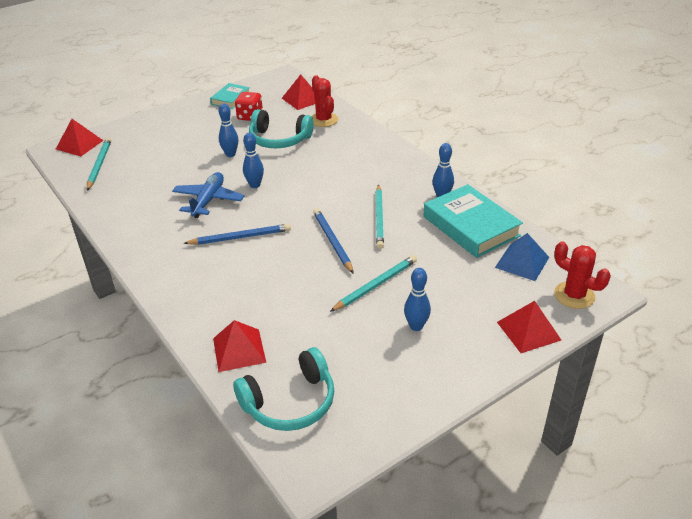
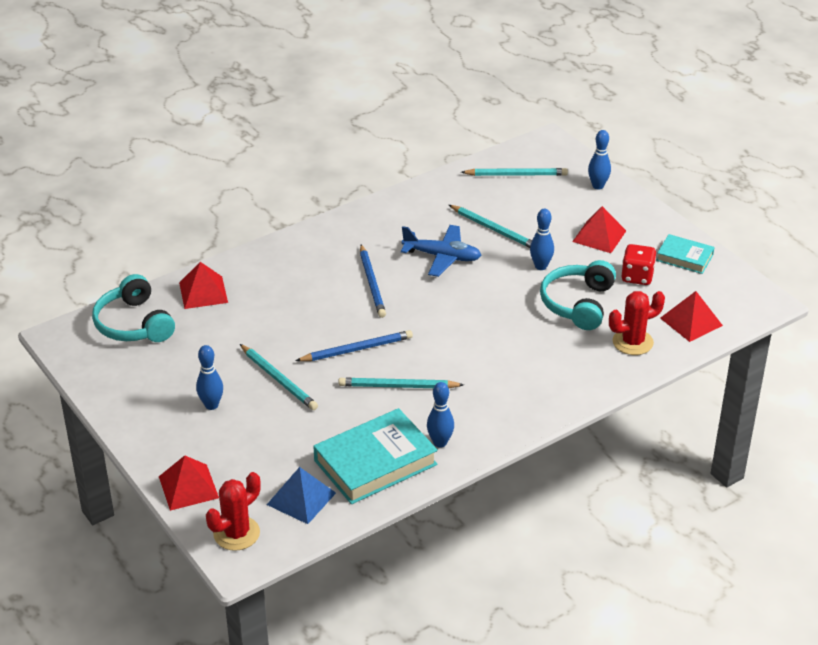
camera: 90 degrees right, 0 degrees up
(79, 144) = (561, 155): red pyramid -> red pyramid (599, 236)
(176, 175) = (494, 229): none -> turquoise pencil
(255, 185) = (472, 289): blue bowling pin -> blue bowling pin (598, 186)

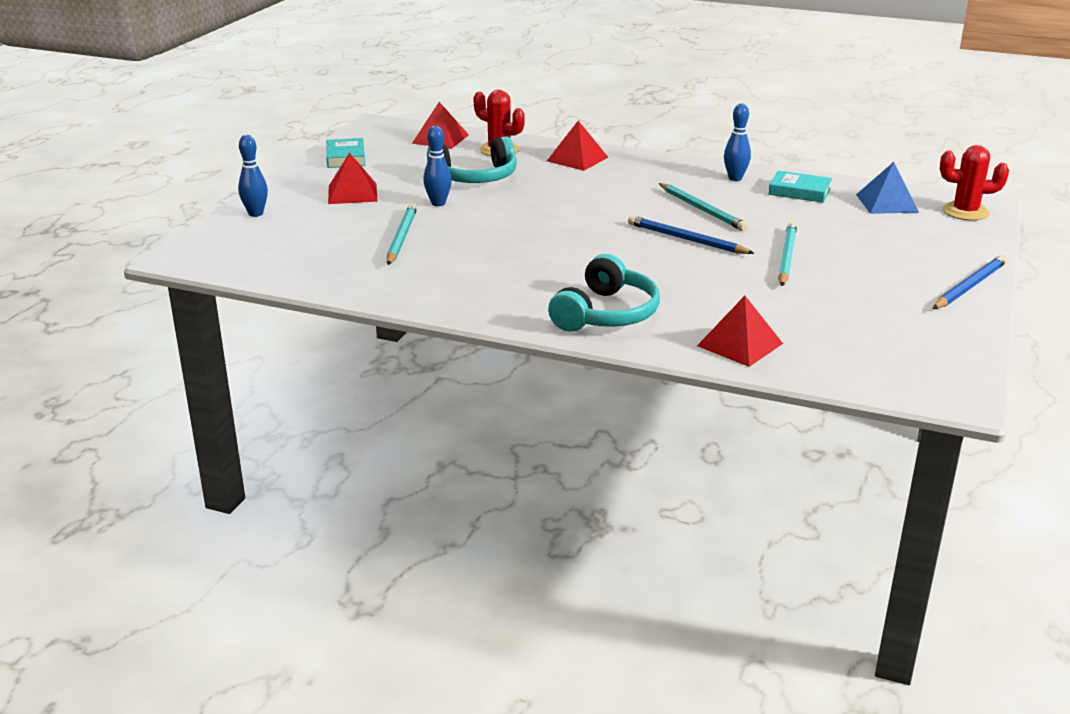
camera: 125 degrees left, 10 degrees down
(134, 324) = (856, 361): turquoise headphones -> turquoise headphones (606, 314)
(188, 487) = (969, 245): red pyramid -> red pyramid (577, 159)
(211, 405) = (874, 273): blue bowling pin -> none
(372, 283) = (579, 264): blue pencil -> blue pencil (969, 286)
(375, 462) = (799, 191): turquoise book -> turquoise book, size x0.56
(442, 257) = (485, 247): blue plane -> none
(516, 174) = (275, 255): turquoise pencil -> none
(637, 277) = (401, 167): red dice -> none

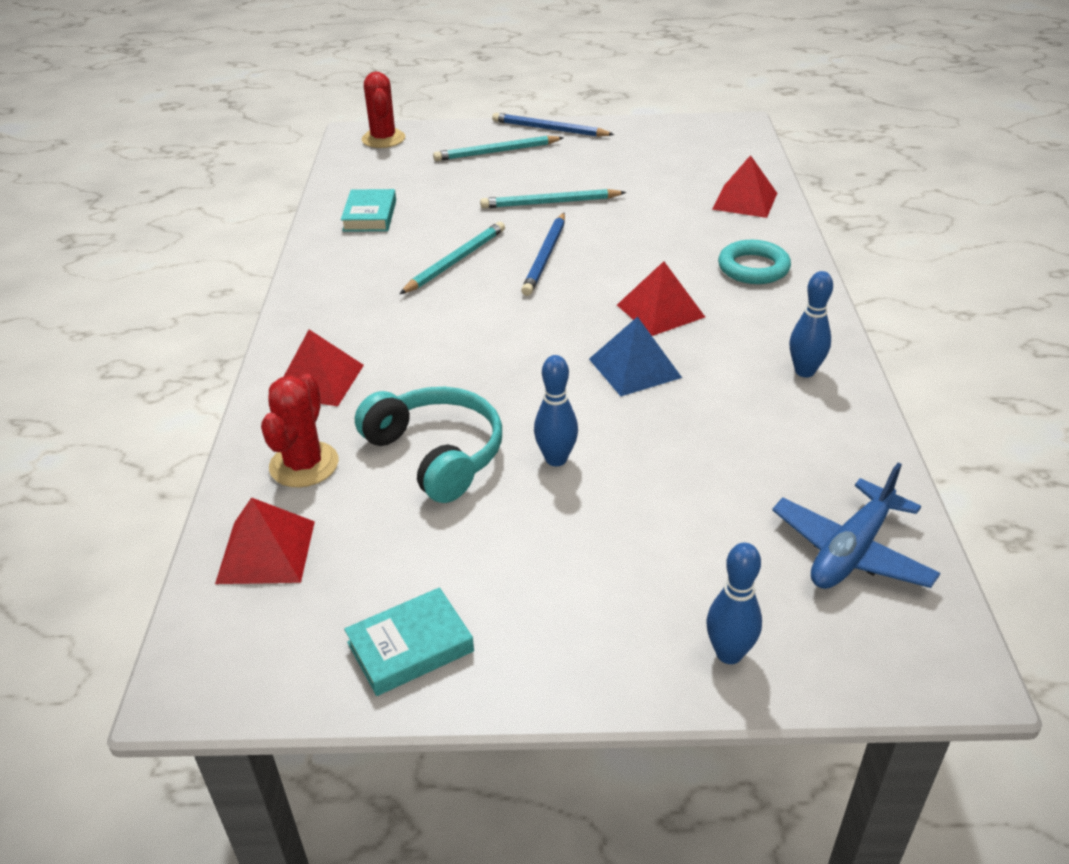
camera: 110 degrees left, 10 degrees up
(275, 258) = (851, 551): none -> blue plane
(352, 193) = (572, 566): red pyramid -> red pyramid (660, 311)
(401, 237) = (691, 454): turquoise pencil -> turquoise pencil (496, 152)
(606, 314) = (753, 268): turquoise headphones -> turquoise ring
(735, 178) = (344, 256): blue bowling pin -> blue bowling pin (804, 371)
(886, 203) = (380, 172): blue pyramid -> blue pyramid (634, 368)

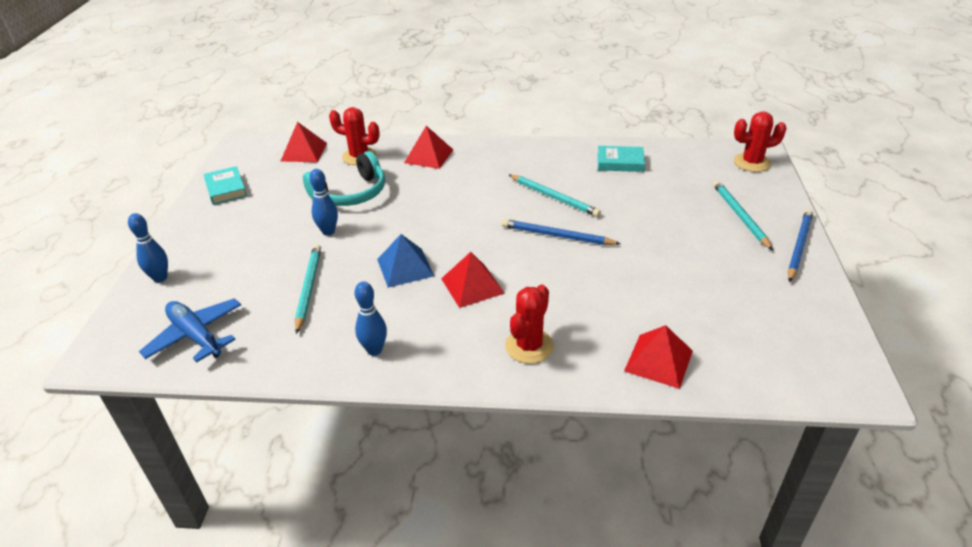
camera: 95 degrees right, 0 degrees up
(550, 203) = (645, 241): turquoise pencil -> turquoise pencil (308, 288)
(753, 268) = (529, 346): turquoise ring -> red cactus

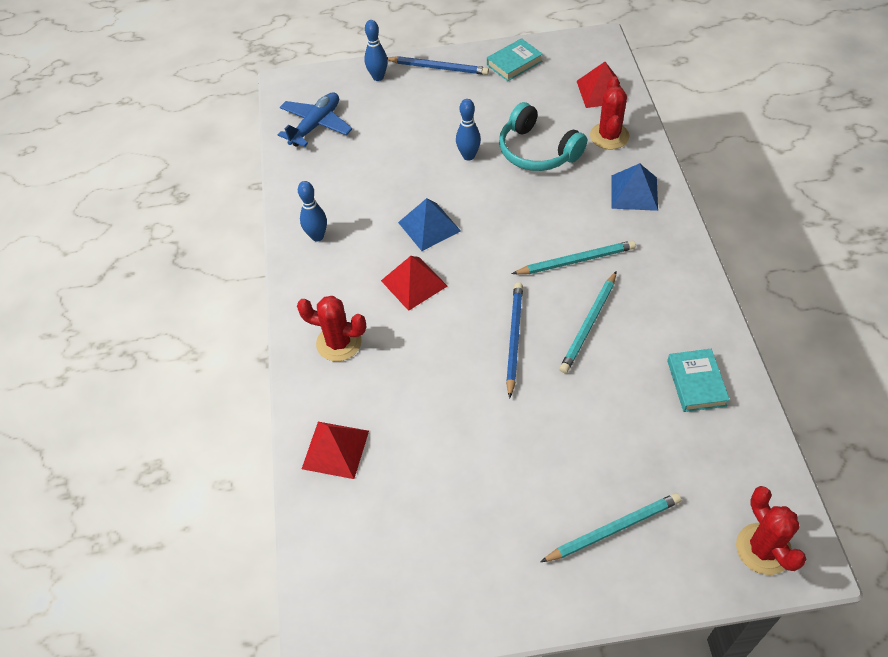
camera: 80 degrees right, 15 degrees up
(308, 288) = (385, 170): turquoise pencil -> turquoise pencil (576, 260)
(428, 156) = (634, 192): red pyramid -> blue pyramid
(798, 246) = (564, 598): blue pencil -> blue pencil (438, 68)

